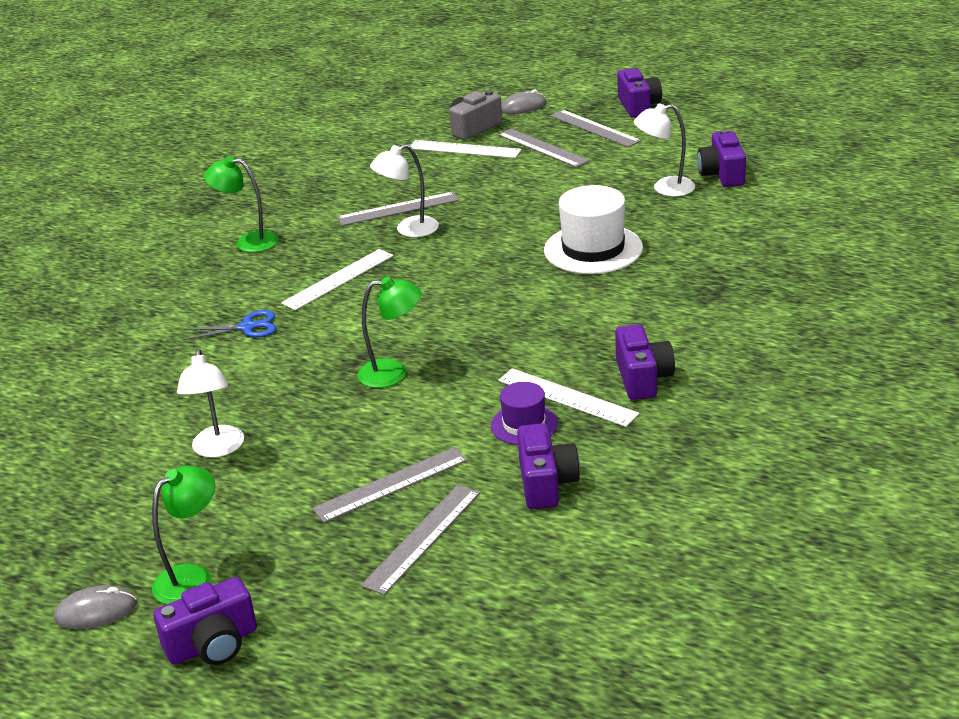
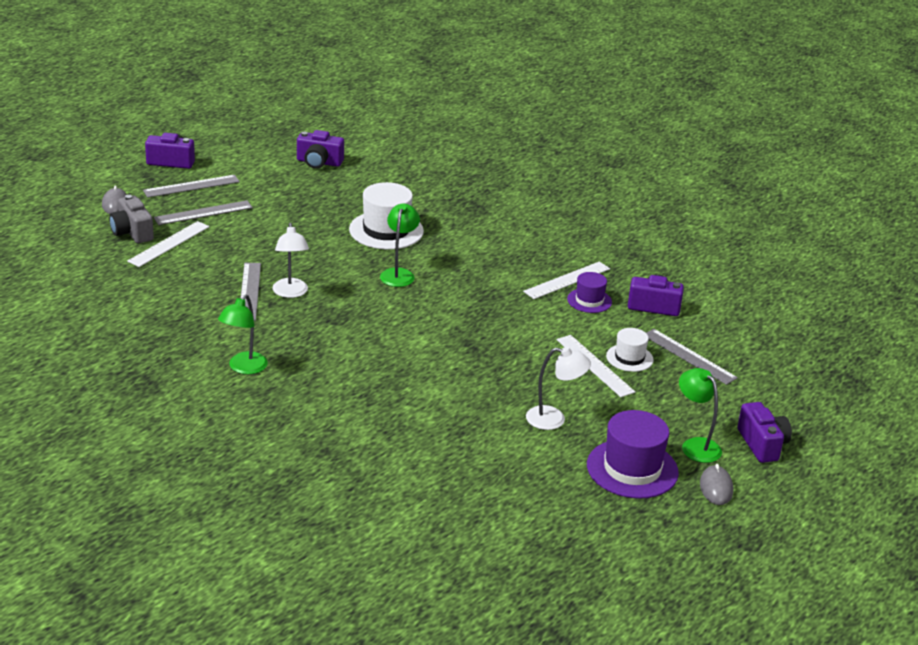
camera: 80 degrees left, 0 degrees up
(124, 530) = (632, 469): none -> purple hat
(247, 327) = (390, 386): blue scissors -> none
(338, 279) = (345, 336): white ruler -> white ruler (594, 365)
(391, 484) = (629, 358): grey ruler -> white hat
(393, 373) = (499, 335): green lamp -> green lamp (399, 274)
(643, 378) = (561, 252): purple camera -> none
(665, 188) = (320, 186): white lamp -> none

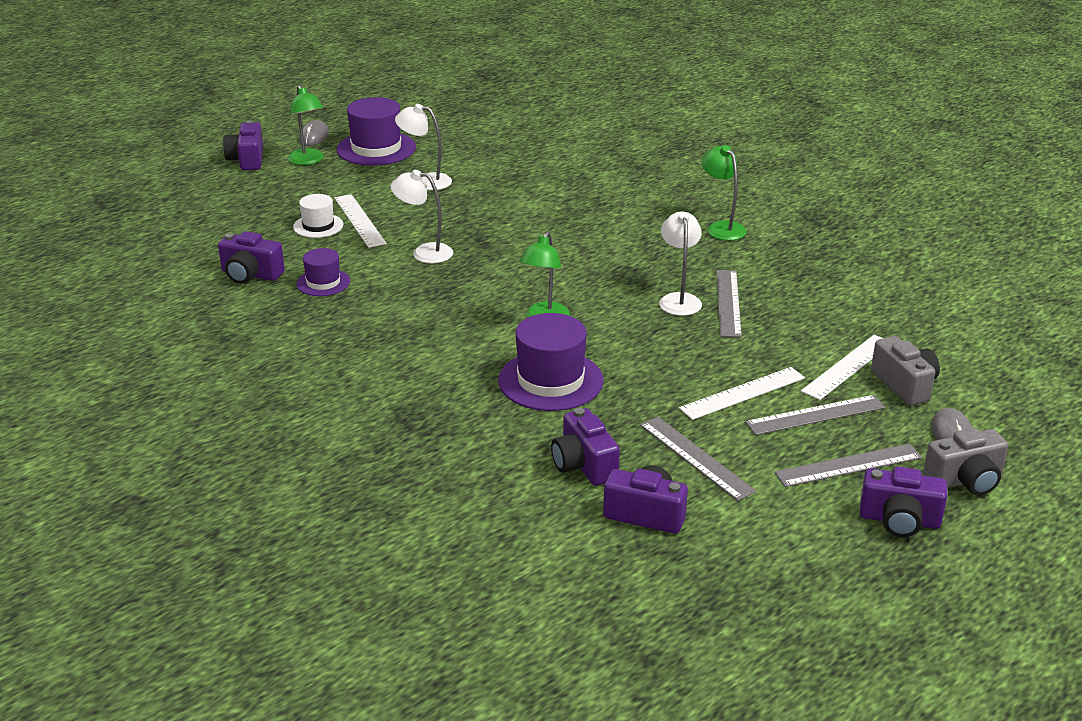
camera: 170 degrees left, 0 degrees up
(121, 180) = (965, 480): none -> grey camera
(243, 368) = (721, 227): green lamp -> green lamp turned 60 degrees counterclockwise
(357, 184) = (584, 465): none -> purple camera
(386, 230) = (550, 381): white hat -> purple hat
(518, 332) = (424, 252): none -> white lamp
(567, 280) = (335, 307): white ruler -> white ruler (743, 393)
(689, 356) = (254, 225): grey ruler -> grey ruler (696, 457)

